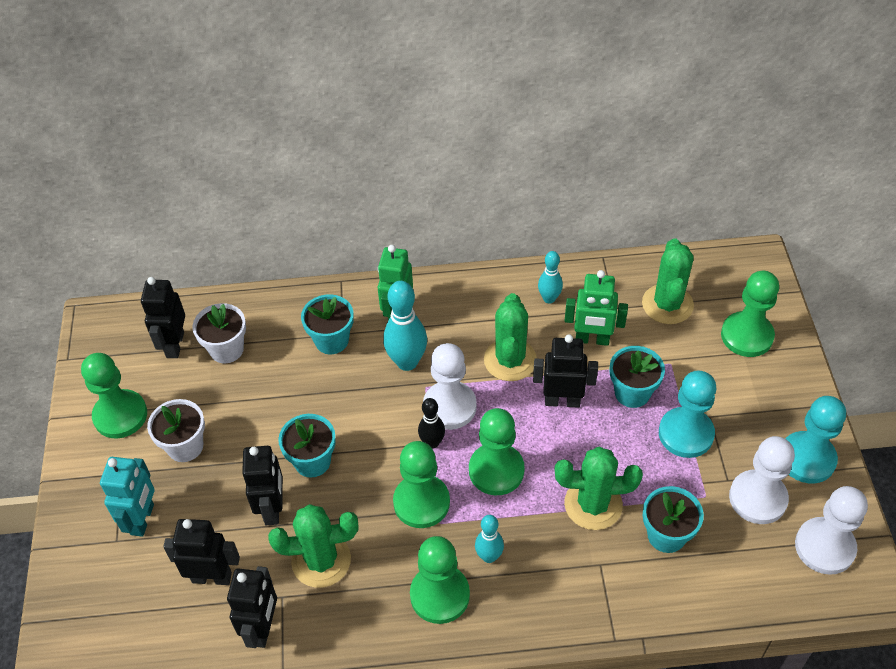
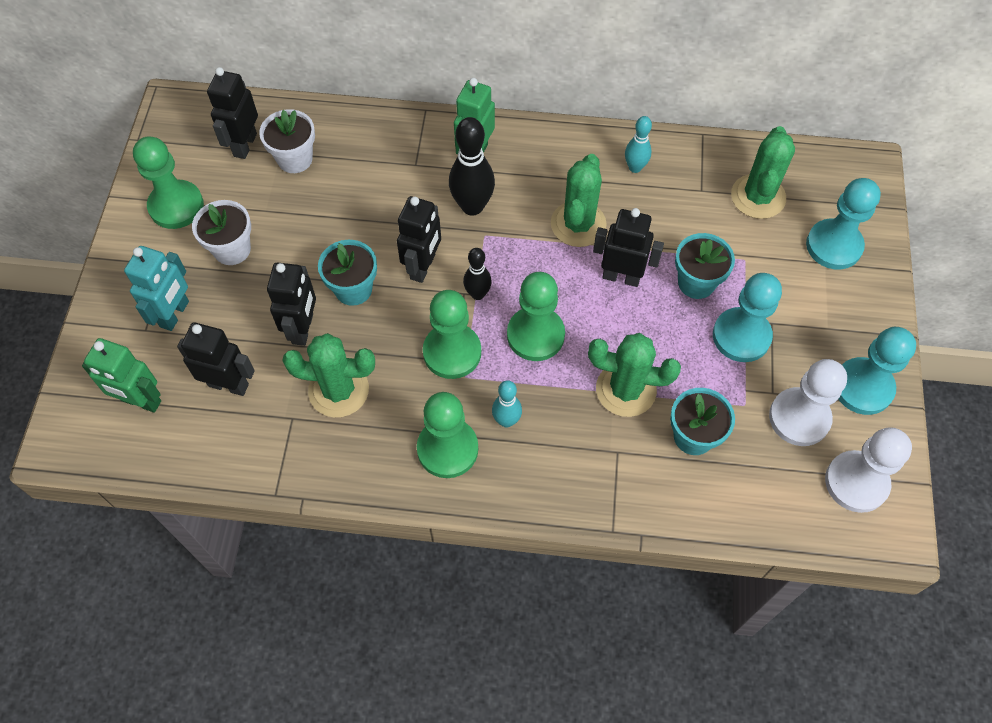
camera: 10 degrees right, 10 degrees up
(263, 628) = (266, 445): black robot -> black robot (423, 267)
(331, 340) = (401, 169): turquoise flower pot -> none
(407, 362) = (472, 206): turquoise bowling pin -> black bowling pin
(449, 407) = (504, 260): white pawn -> none
(592, 339) = (669, 219): green robot -> green robot (141, 401)
(746, 336) = (834, 246): green pawn -> turquoise pawn

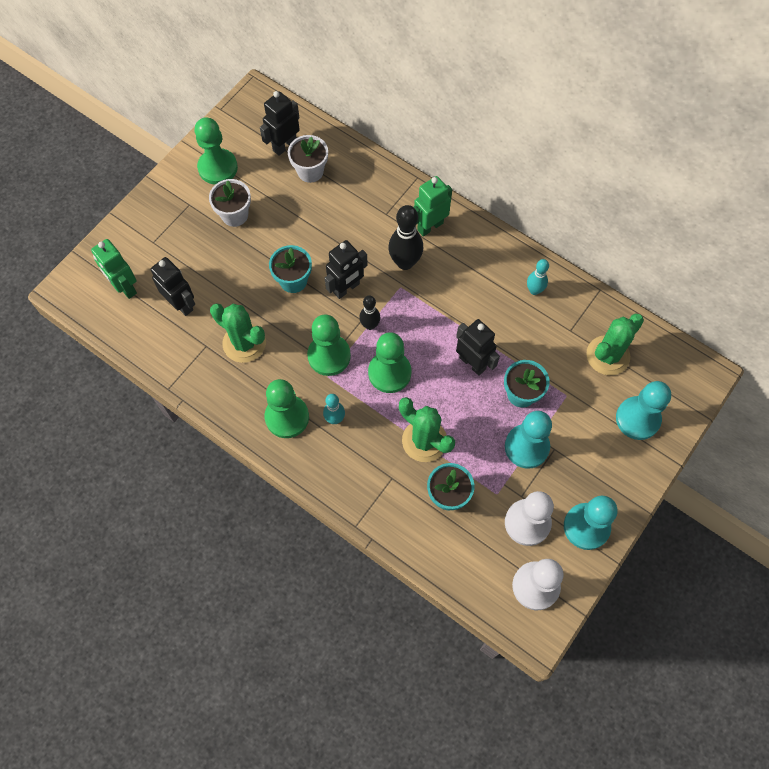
camera: 30 degrees right, 5 degrees up
(175, 314) = (176, 241): turquoise robot -> none
(303, 329) = (247, 291): black robot -> none
(578, 224) = (468, 311): green cactus -> none

